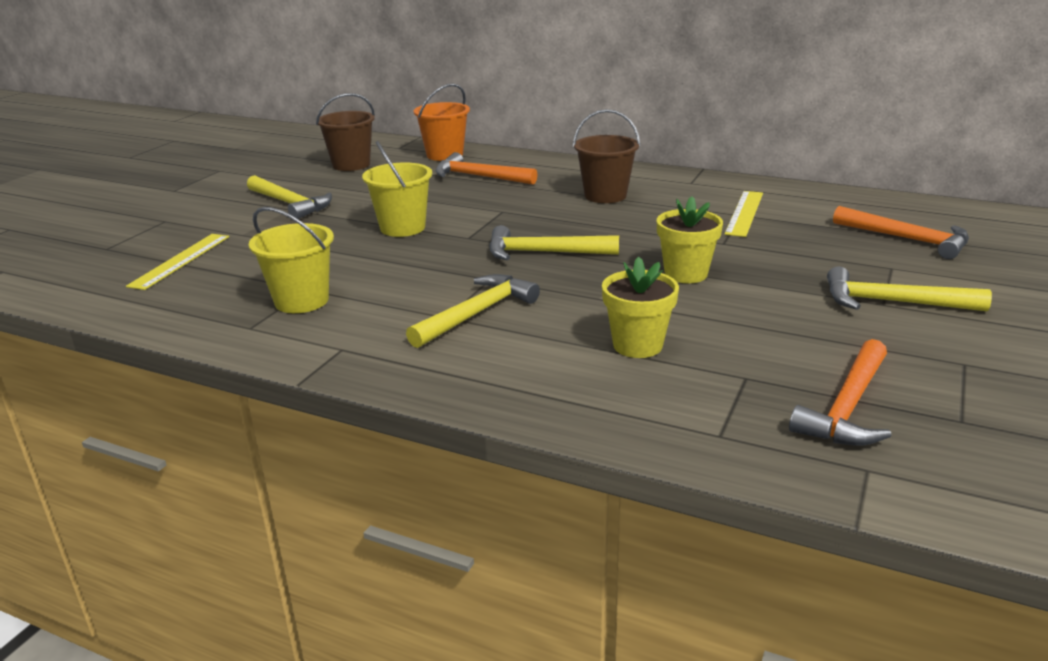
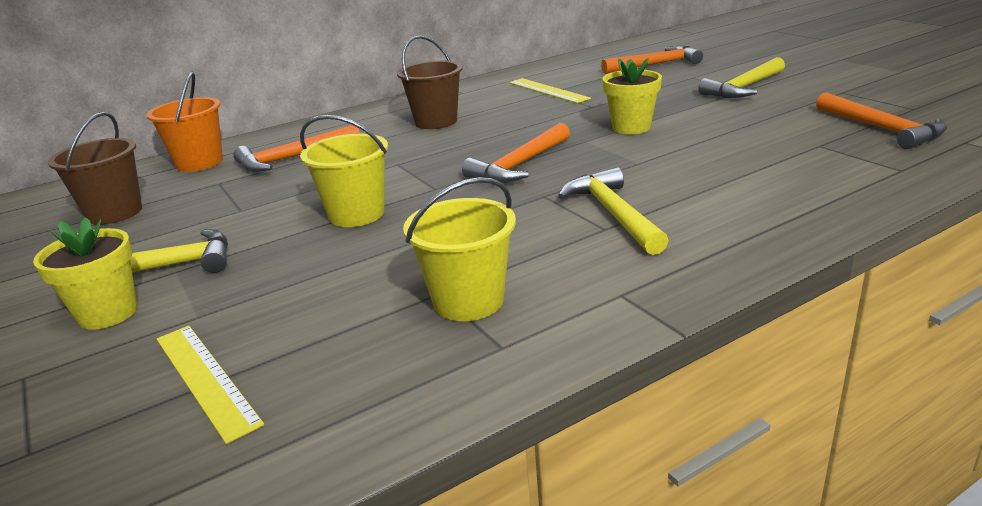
camera: 55 degrees left, 0 degrees up
(544, 253) = (520, 165): yellow hammer -> orange hammer
(637, 345) = (739, 166): yellow flower pot -> yellow flower pot (108, 313)

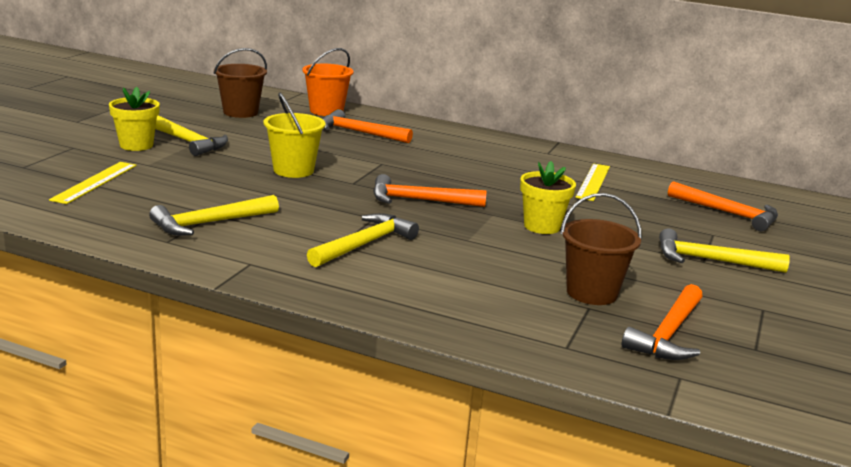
camera: 50 degrees right, 5 degrees down
(436, 122) = (472, 158): brown bucket -> brown bucket (591, 293)
(468, 301) = (210, 223): yellow bucket -> yellow hammer

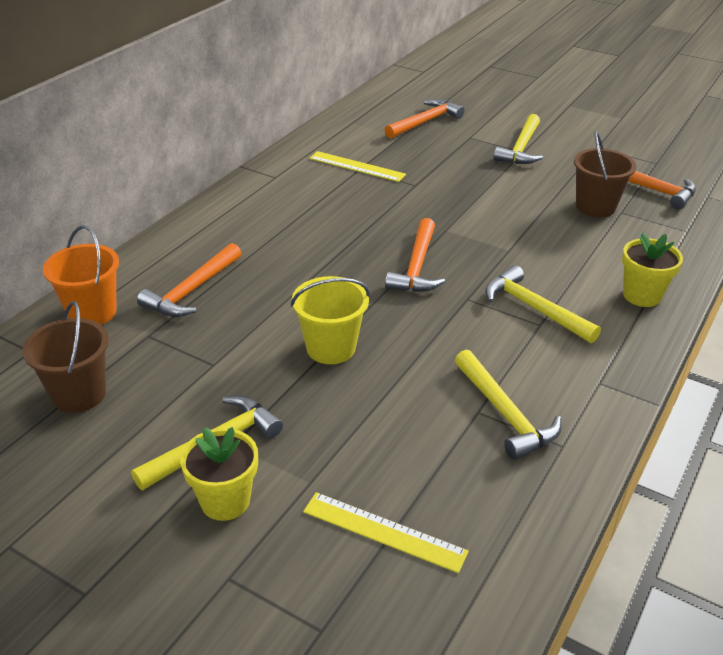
camera: 80 degrees left, 15 degrees up
(542, 226) = (470, 208): yellow flower pot -> yellow flower pot (641, 295)

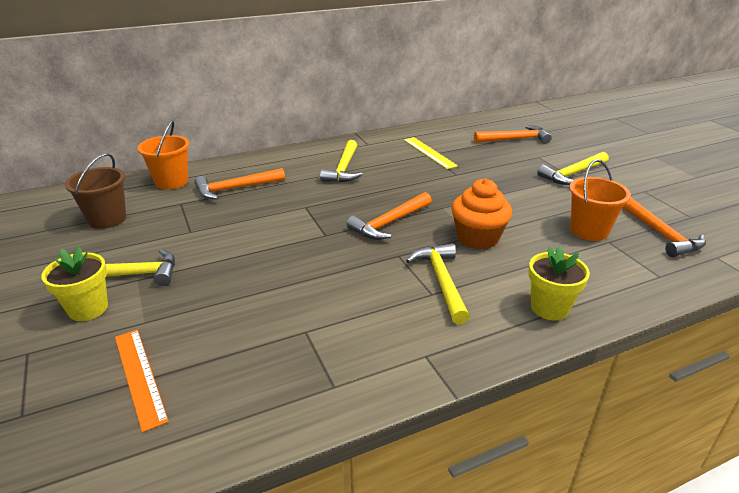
camera: 35 degrees right, 5 degrees down
(331, 348) = (267, 250): yellow bucket -> none
(384, 531) = (139, 376): yellow ruler -> orange ruler
(505, 413) = (322, 342): yellow hammer -> yellow hammer (344, 168)
(515, 251) = (477, 238): none -> orange cupcake
(595, 207) = (589, 231): brown bucket -> orange bucket

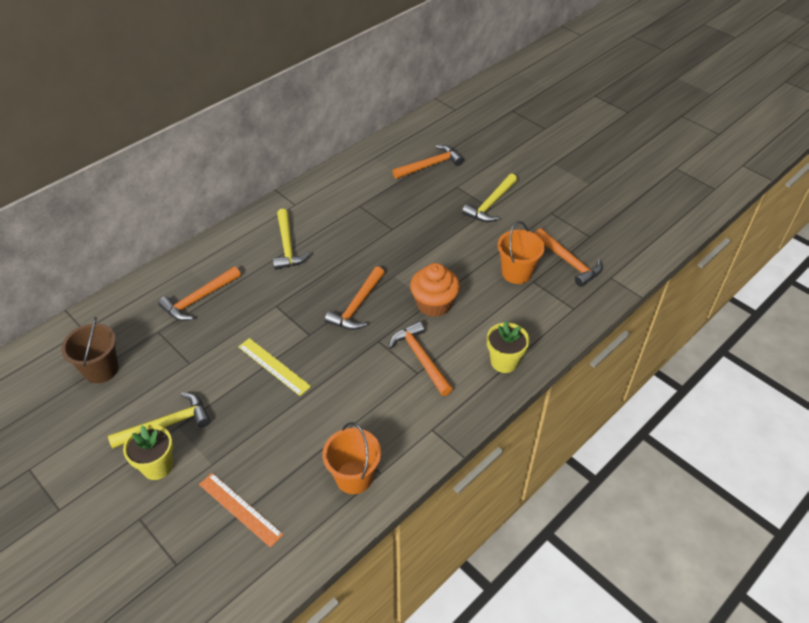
camera: 20 degrees left, 15 degrees up
(171, 182) = (130, 306): orange bucket -> orange bucket (354, 477)
(429, 152) = (358, 203): yellow ruler -> yellow ruler (274, 366)
(441, 281) = (420, 358): yellow hammer -> orange hammer

